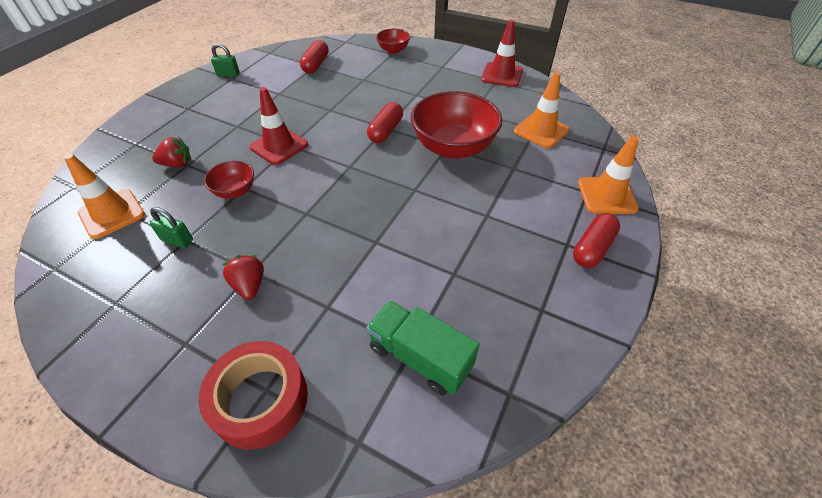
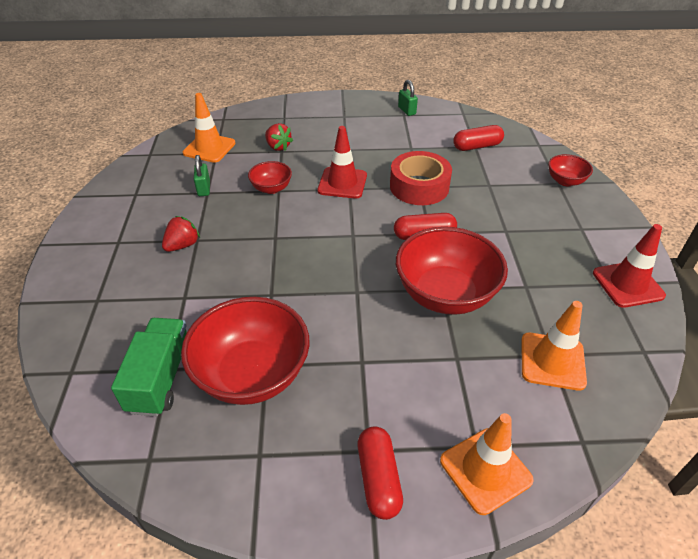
camera: 60 degrees right, 5 degrees down
(260, 400) = (88, 301): red tape -> red tape (419, 186)
(458, 286) = (252, 374): none -> red bowl
(592, 248) = (378, 478): red capsule -> red capsule turned 75 degrees clockwise

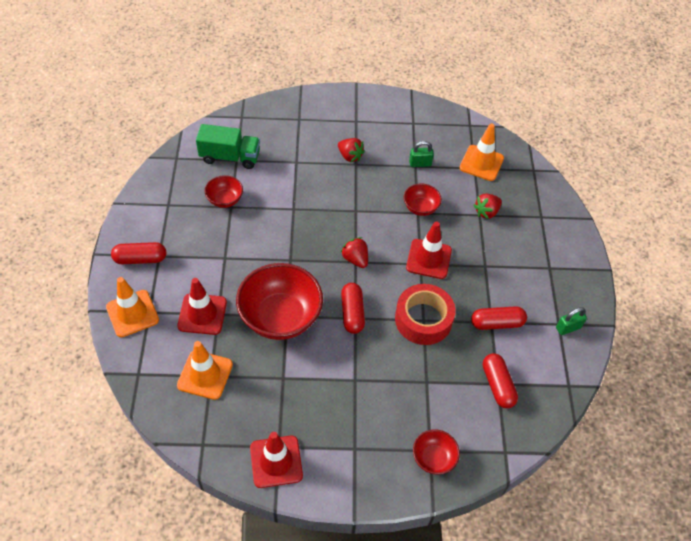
camera: 90 degrees right, 10 degrees up
(252, 374) = (225, 200): red bowl -> red bowl, size x0.50
(349, 235) = (355, 259): none -> red strawberry
(412, 145) = (497, 323): none -> red capsule
(462, 376) = (202, 314): none -> red traffic cone

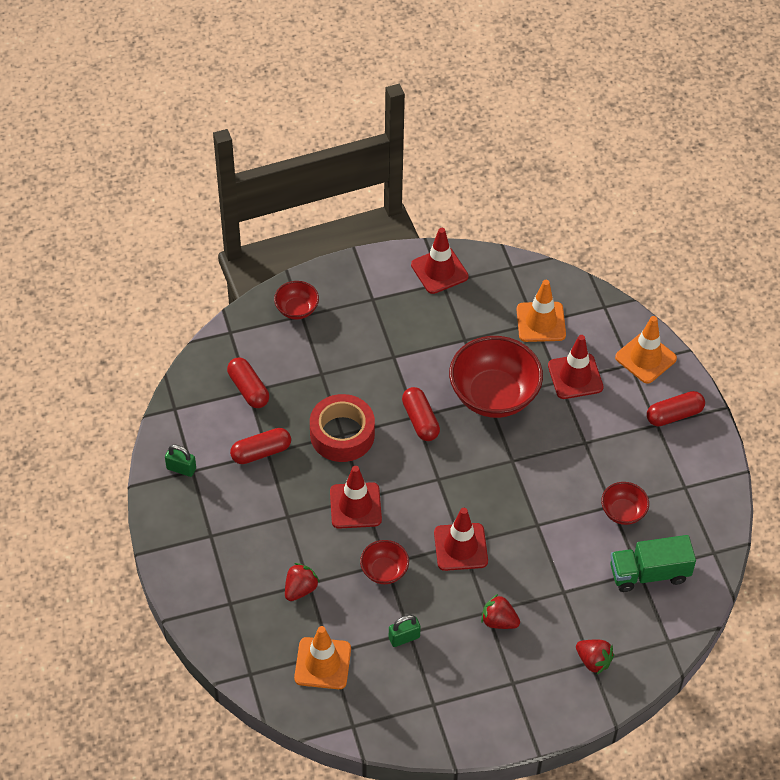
camera: 165 degrees right, 0 degrees up
(355, 259) = (439, 481): red strawberry -> red strawberry (593, 661)
(357, 208) = (460, 547): none -> red traffic cone
(568, 328) = (181, 469): green padlock -> green padlock turned 60 degrees clockwise

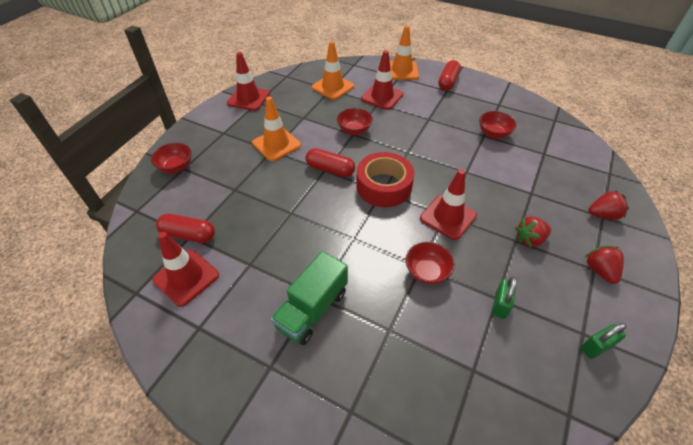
camera: 45 degrees left, 5 degrees down
(181, 469) = (186, 334): green padlock -> green padlock (596, 347)
(261, 452) = (244, 268): red capsule -> none
(300, 589) = (390, 341): red strawberry -> red strawberry (599, 270)
(322, 663) = (480, 385): orange traffic cone -> orange traffic cone (276, 144)
(342, 434) = (291, 212): red tape -> red tape (384, 186)
(355, 506) = (354, 247): red traffic cone -> red traffic cone (186, 277)
(494, 395) = (354, 130): red bowl -> red bowl, size x0.50
(649, 573) = (549, 150): green truck -> green truck (312, 309)

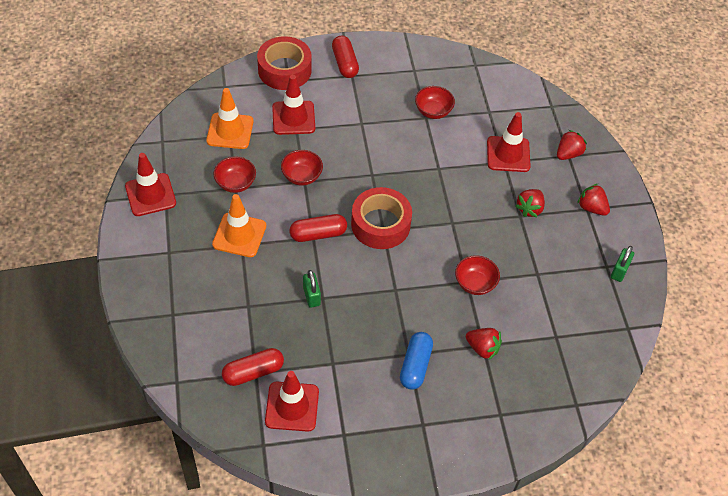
camera: 40 degrees left, 5 degrees up
(176, 167) = (164, 318): red bowl -> red bowl (235, 183)
(312, 309) = (415, 366): green truck -> blue capsule
(387, 333) = (482, 348): none -> red strawberry
(401, 70) = (284, 70): orange traffic cone -> red tape
(448, 217) = (455, 224): red traffic cone -> red traffic cone (508, 154)
(500, 305) = (543, 278): green padlock -> green padlock (311, 296)

